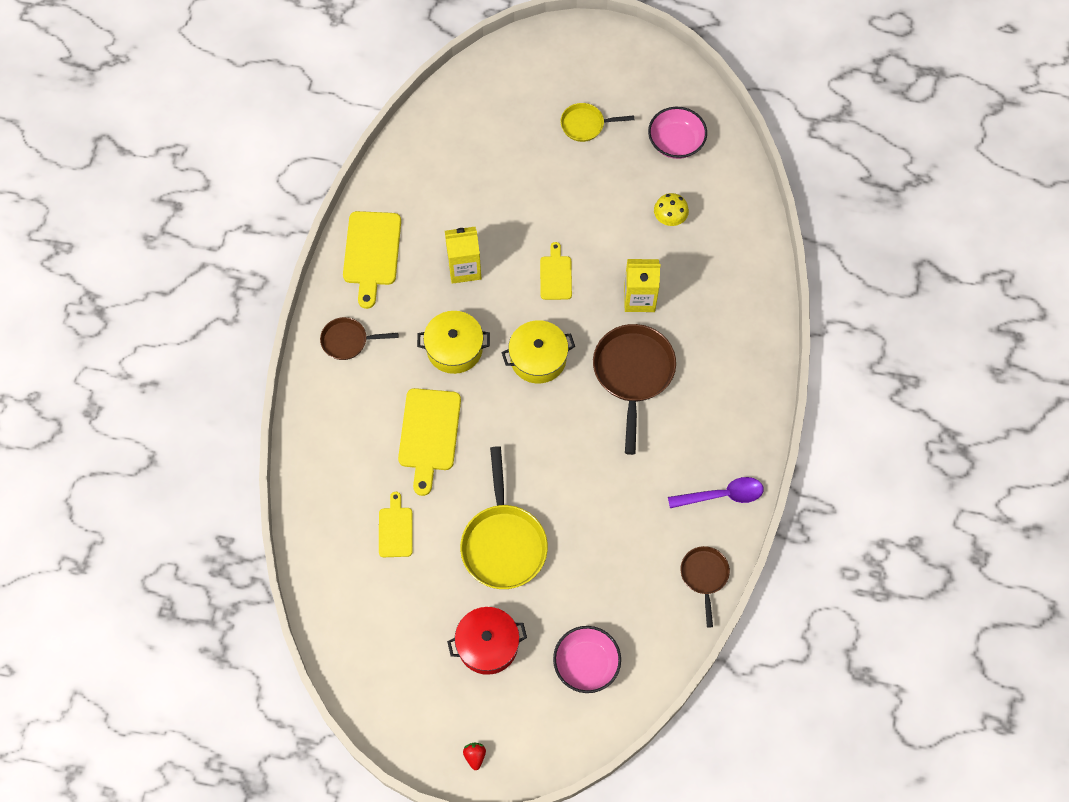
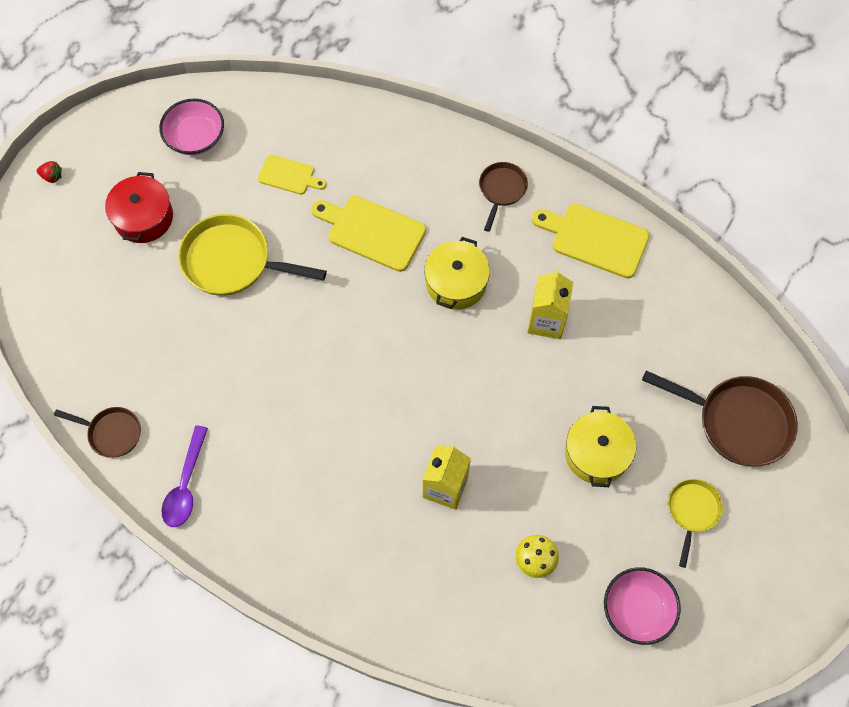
camera: 110 degrees right, 0 degrees up
(538, 358) = (414, 358): yellow pot -> yellow pot (596, 453)
(555, 275) = (505, 409): yellow cutting board -> none
(586, 664) = (83, 294): pink bowl -> pink bowl (195, 137)
(633, 374) = (358, 447): brown pan -> brown pan (737, 422)

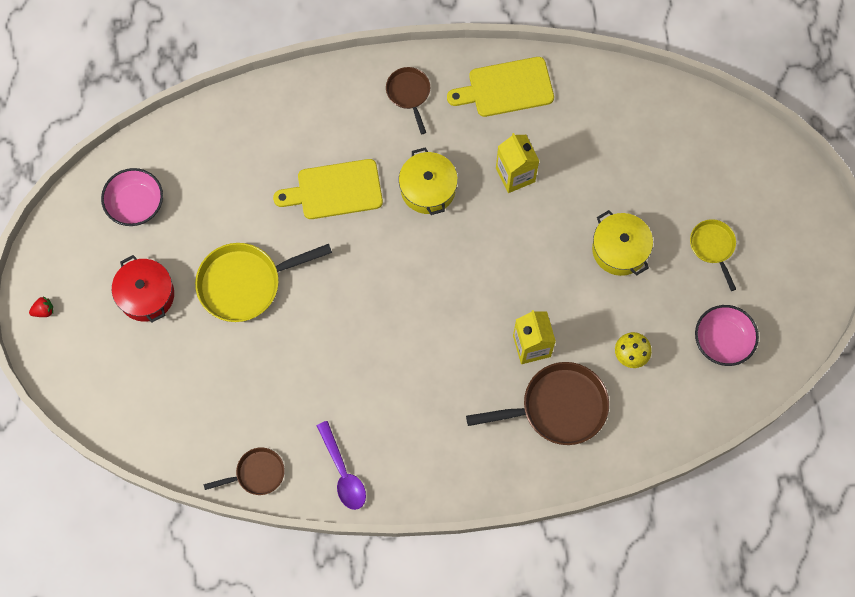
camera: 35 degrees left, 5 degrees up
(289, 175) = (235, 187): yellow cutting board -> none
(737, 422) = (700, 161): brown pan -> brown pan (558, 407)

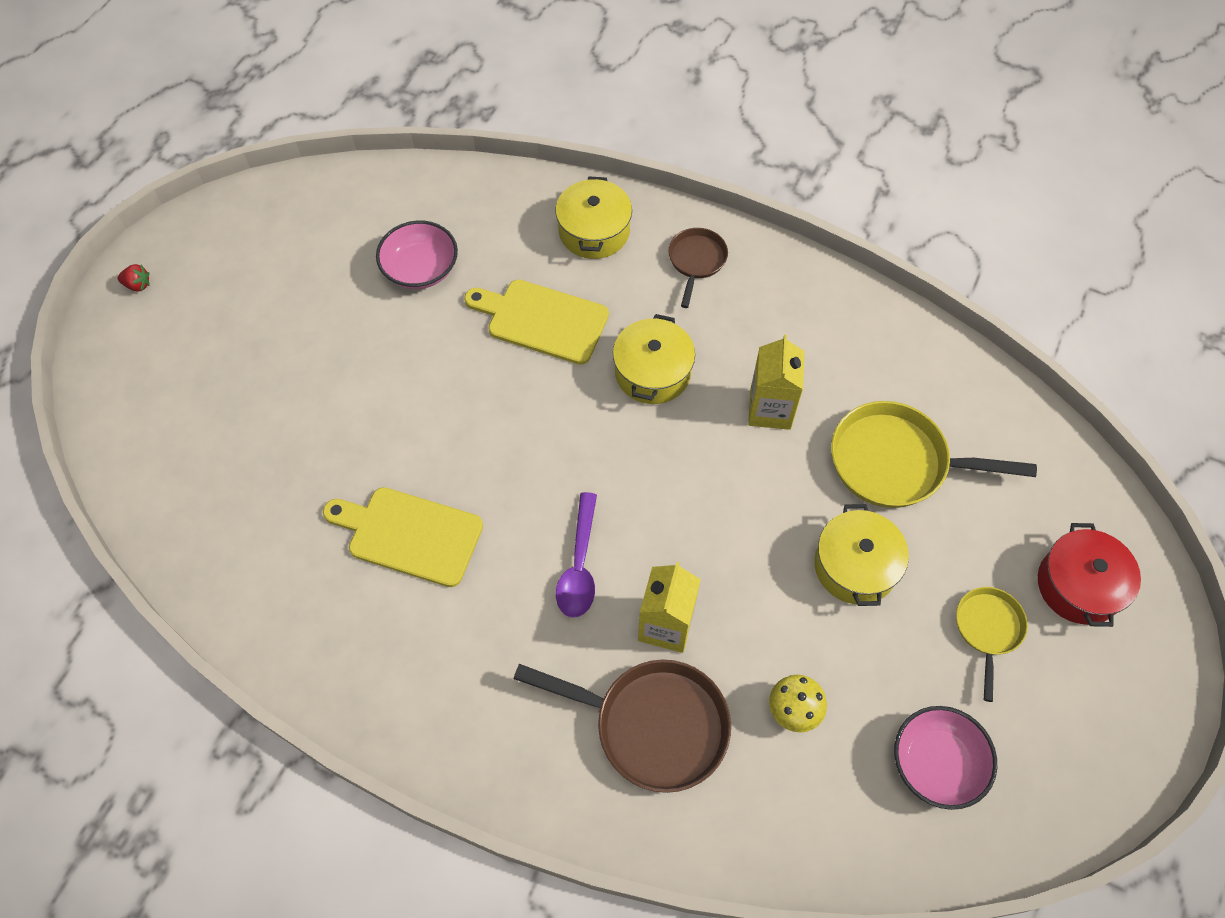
camera: 30 degrees right, 10 degrees down
(135, 204) = (315, 228): pink bowl -> pink bowl (420, 269)
(146, 295) = (255, 324): red pot -> red pot (1078, 585)
(245, 283) = (370, 368): yellow pan -> yellow pan (896, 462)
(257, 473) = (224, 592): brown pan -> none
(328, 106) = (594, 231): none -> yellow pot
(343, 472) = (325, 650): purple spoon -> purple spoon (579, 565)
(506, 88) = (817, 309): yellow cutting board -> yellow cutting board (409, 535)

